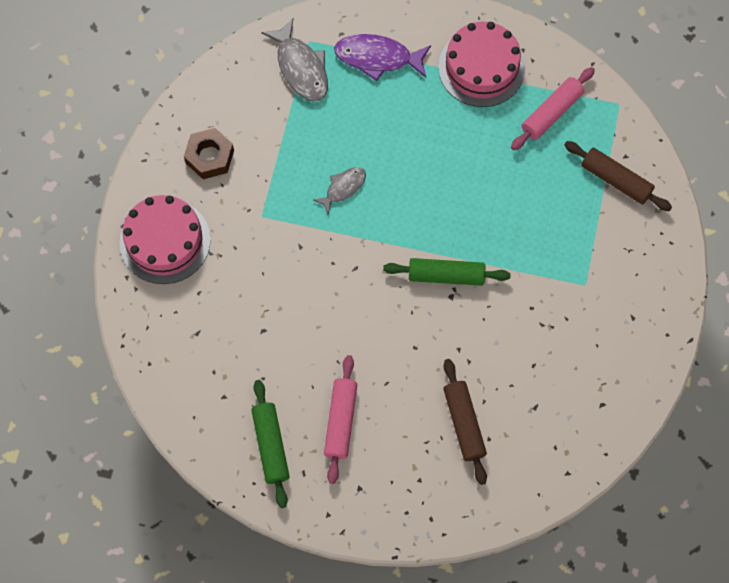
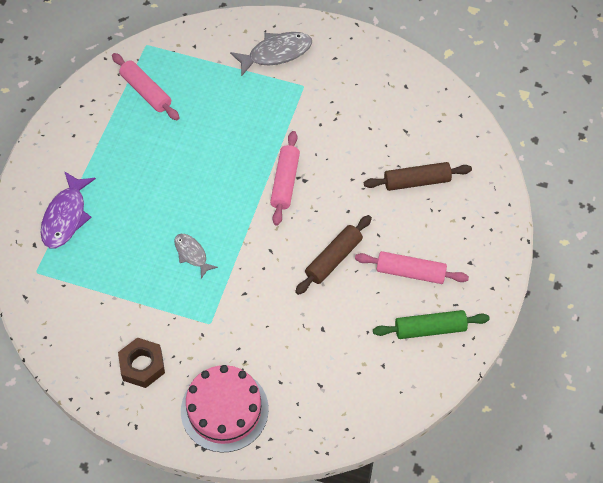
camera: 85 degrees left, 10 degrees down
(301, 68) = (63, 281): grey fish -> grey fish (276, 53)
(446, 275) = (285, 182): green rolling pin -> pink rolling pin
(481, 67) = (92, 137): pink cake -> none
(616, 180) = (214, 55): brown rolling pin -> brown rolling pin (333, 259)

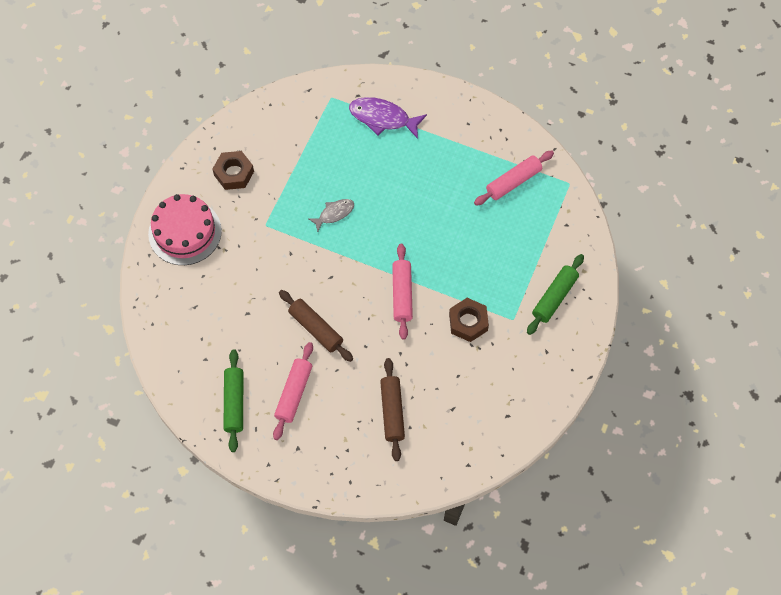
camera: 95 degrees right, 5 degrees up
(276, 53) = (554, 297): grey fish -> green rolling pin
(285, 182) = (402, 294): pink rolling pin -> pink rolling pin turned 75 degrees clockwise
(311, 122) = (468, 322): none -> brown nut

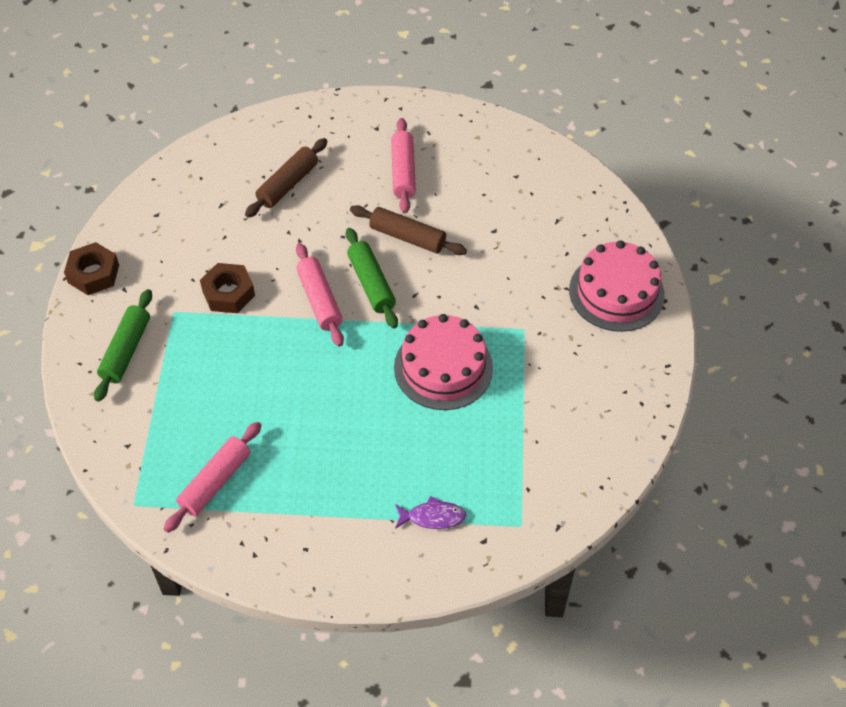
camera: 160 degrees right, 10 degrees down
(234, 173) = (597, 378): brown nut -> brown nut (93, 274)
(234, 403) = (463, 147): green rolling pin -> green rolling pin (371, 283)
(334, 214) = (443, 367): grey fish -> pink cake
(382, 118) = (433, 517): purple fish -> purple fish, size x0.60
(392, 412) = (287, 184): brown rolling pin -> brown rolling pin turned 60 degrees clockwise

